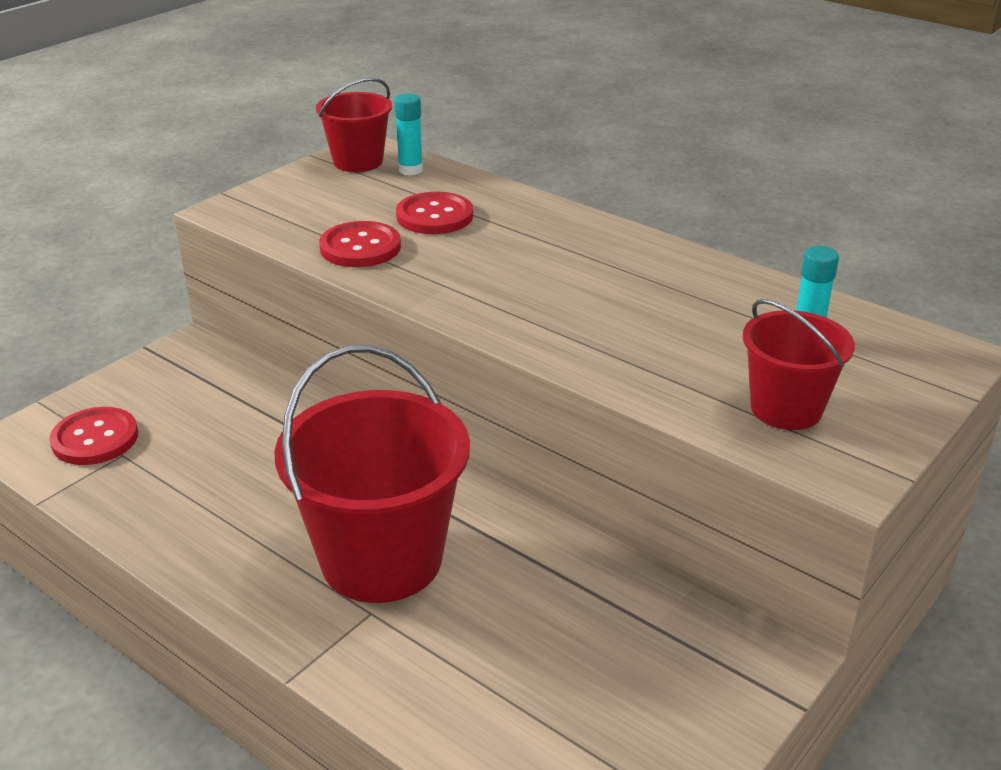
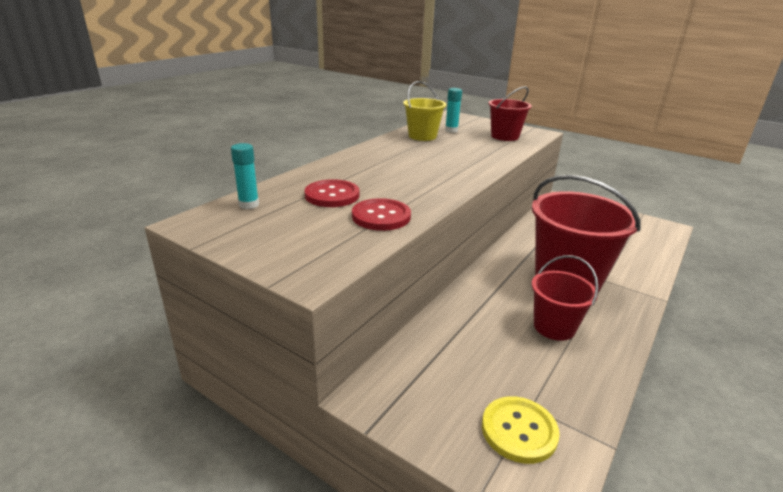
camera: 95 degrees left, 5 degrees down
(95, 439) = (519, 431): red button -> yellow button
(358, 161) = (222, 225): red bucket -> red bucket (554, 327)
(744, 300) = (422, 136): none -> yellow bucket

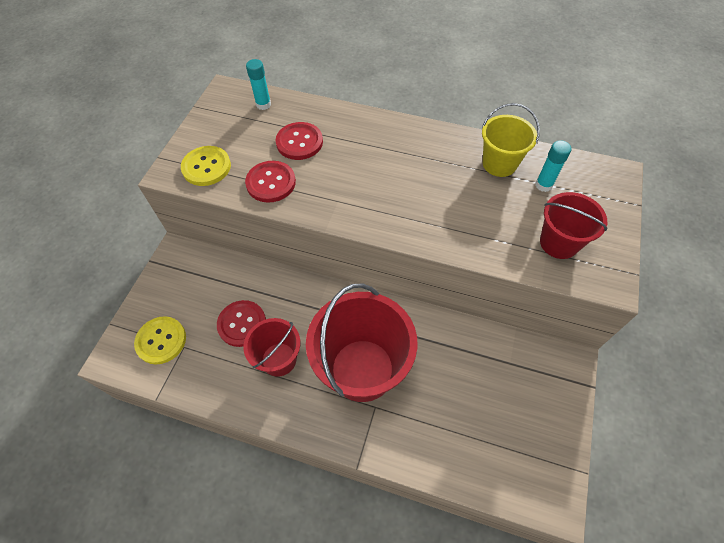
camera: 75 degrees right, 30 degrees up
(324, 250) = (206, 167): none -> yellow button
(504, 348) = (242, 324): none -> red button

